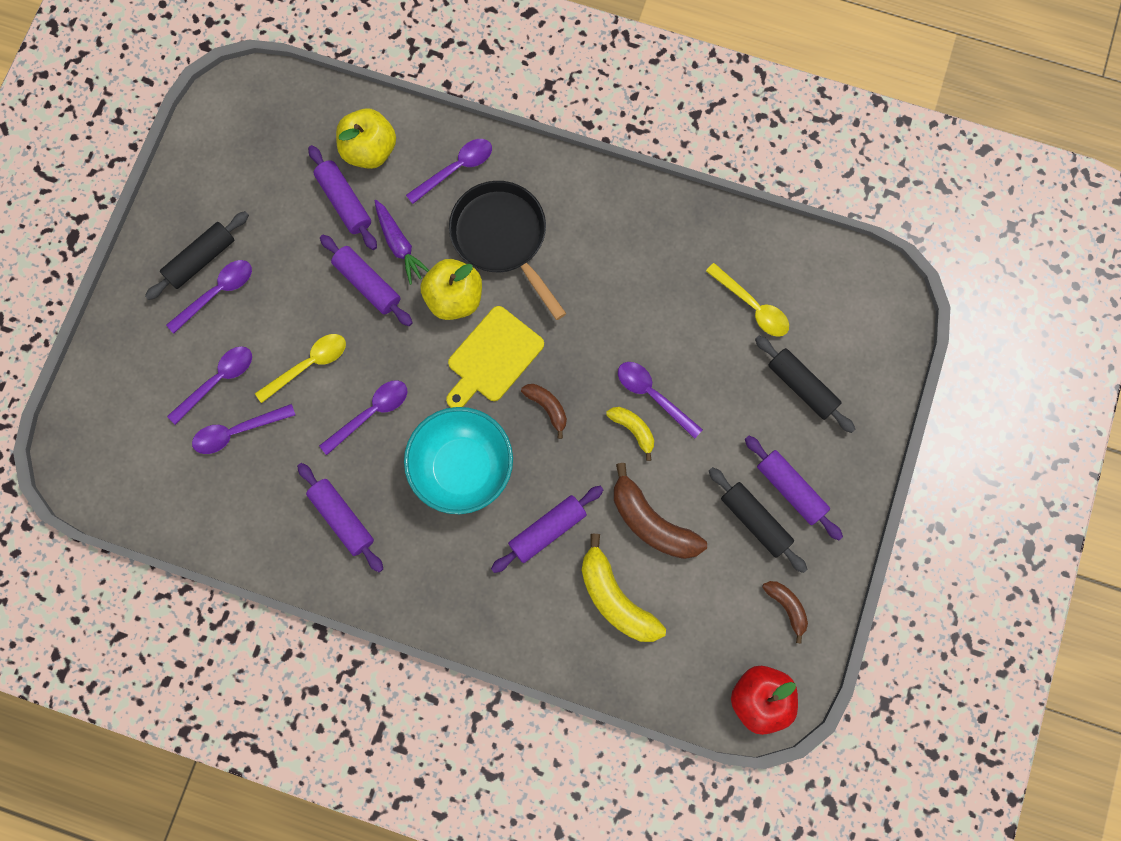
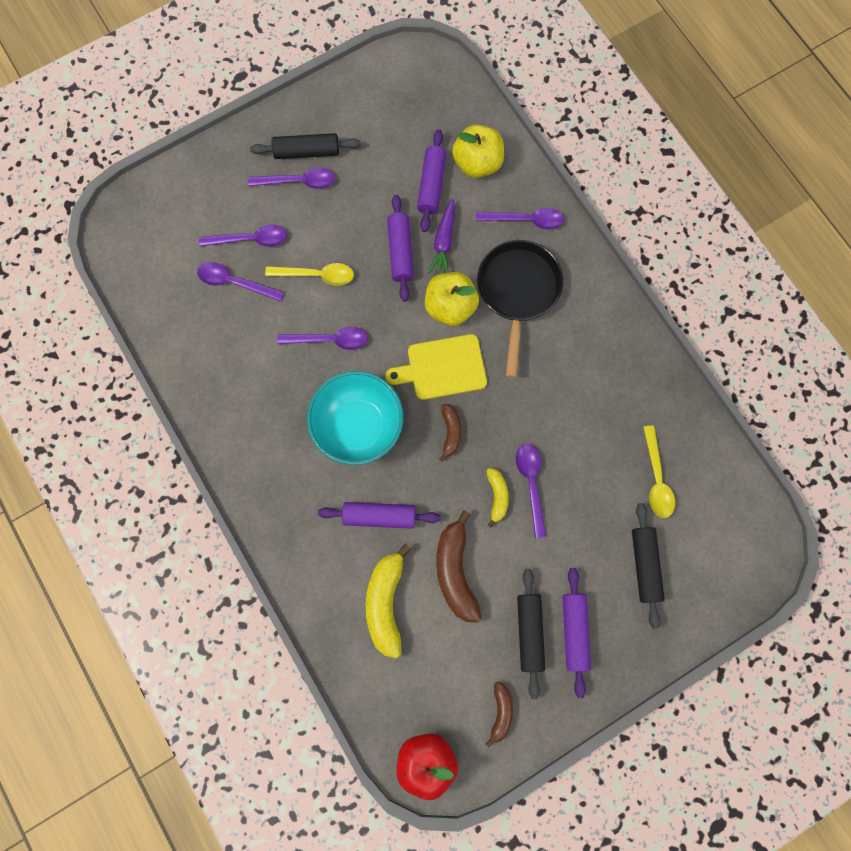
camera: 40 degrees right, 0 degrees up
(342, 518) = (252, 395): purple rolling pin -> none

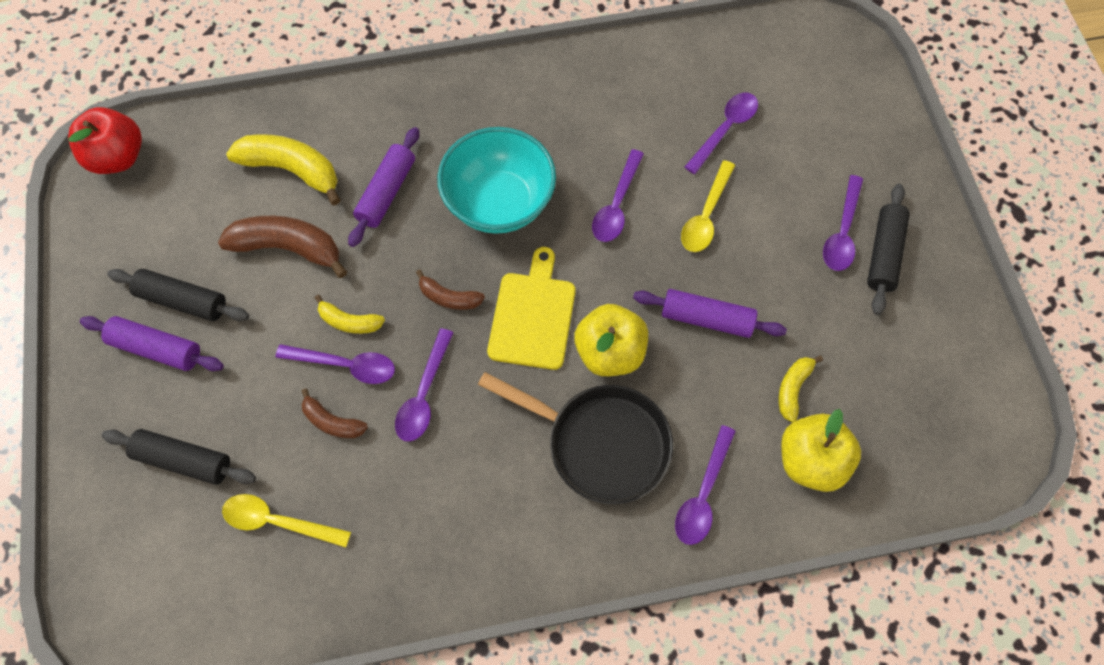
camera: 110 degrees right, 10 degrees down
(250, 239) = (776, 160): purple spoon -> purple spoon (424, 394)
(431, 185) = (793, 389): purple rolling pin -> yellow banana
(443, 242) = (703, 375): purple carrot -> none
(500, 712) = (120, 242): brown banana -> brown banana (332, 421)

